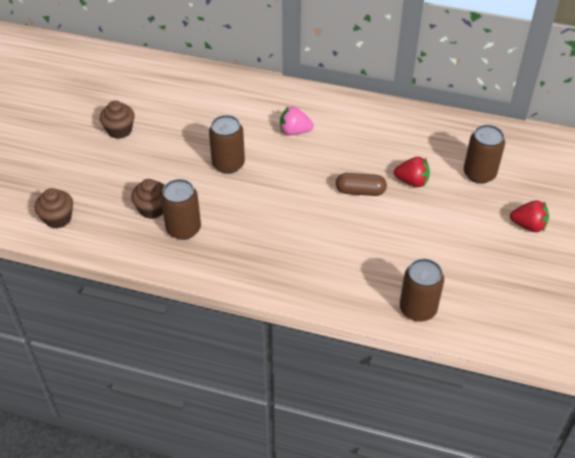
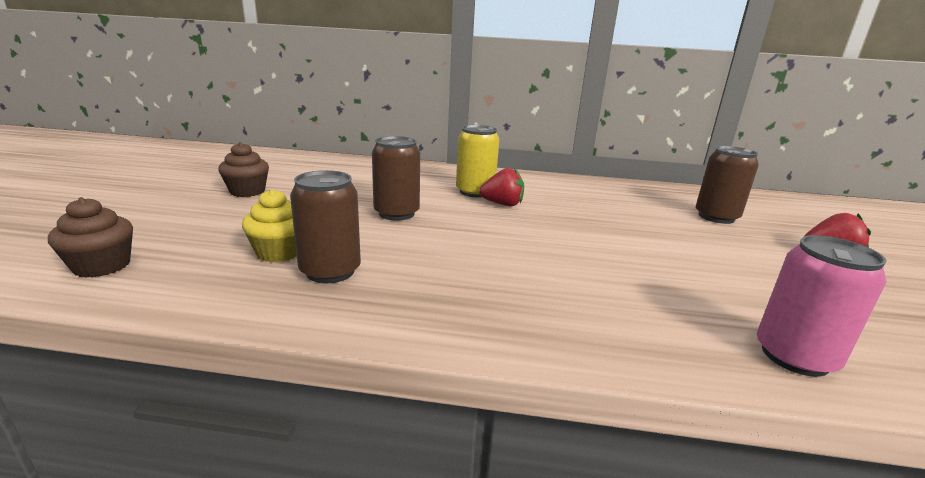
camera: 10 degrees left, 25 degrees down
(152, 209) = (279, 252): brown cupcake -> yellow cupcake
(294, 131) = (475, 192): pink strawberry -> yellow can
(360, 191) = (585, 231): brown capsule -> none
(412, 181) = (643, 223): red strawberry -> red strawberry (502, 204)
(418, 309) = (794, 356): brown can -> pink can

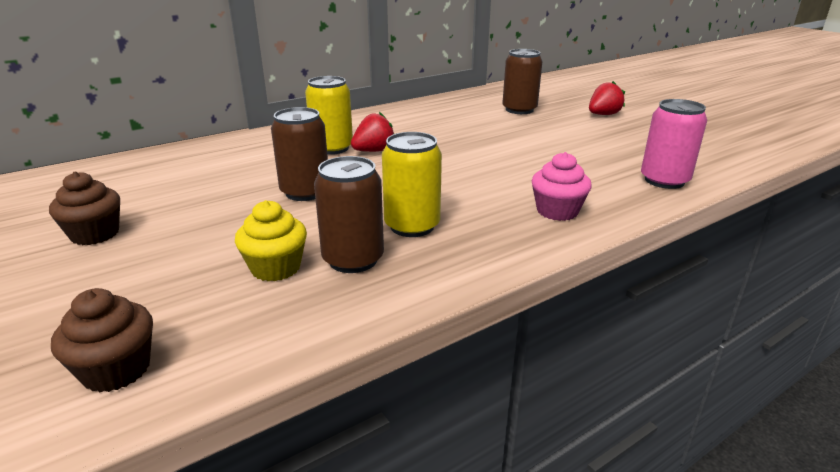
camera: 40 degrees left, 5 degrees up
(418, 269) = (412, 226): none -> yellow can
(576, 320) = (557, 211): none -> pink cupcake

